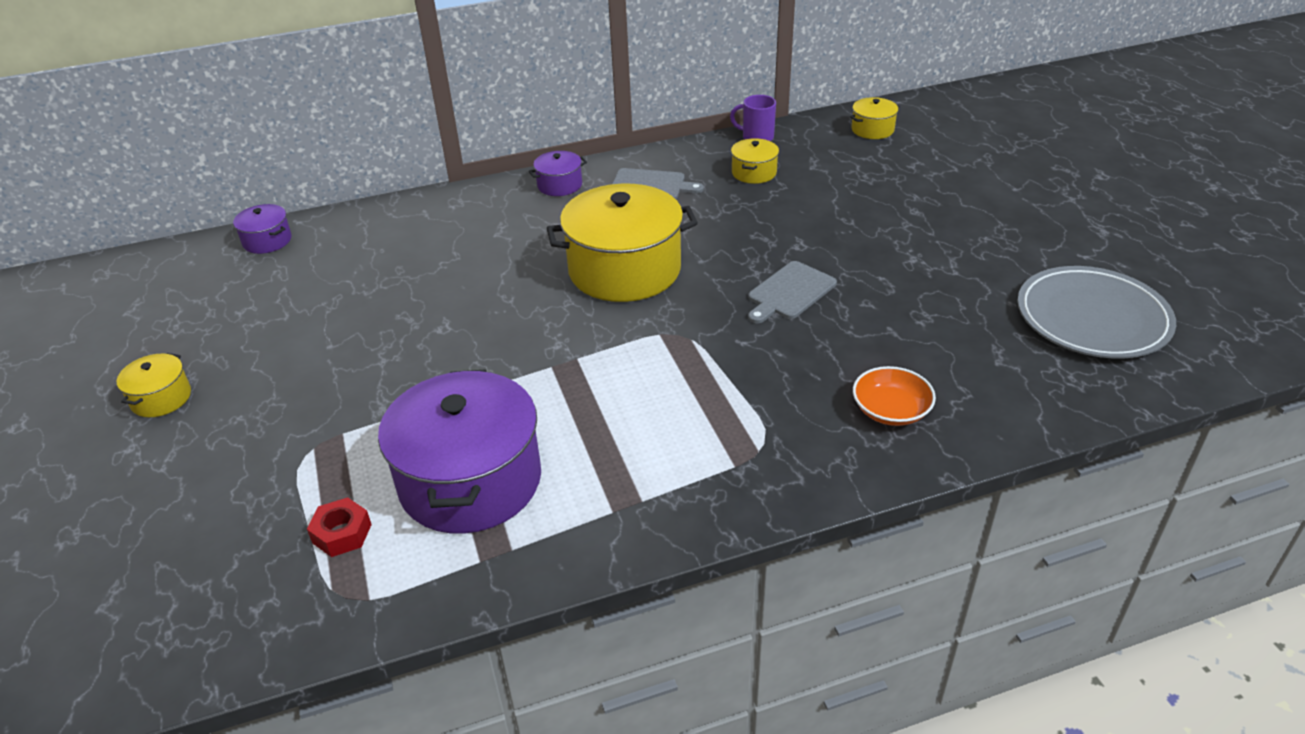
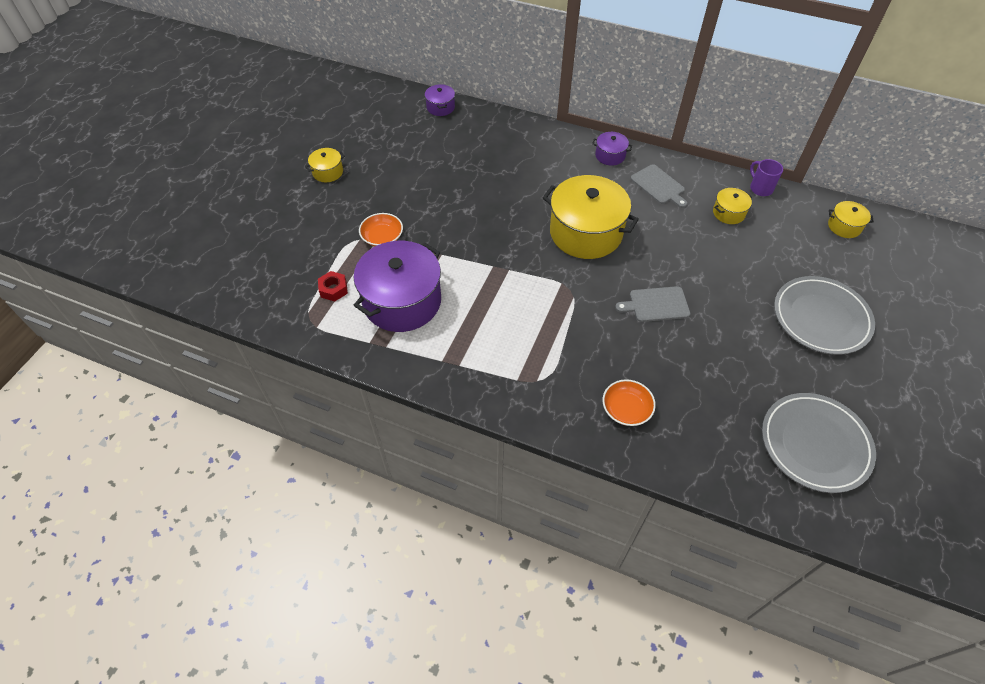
camera: 40 degrees right, 15 degrees up
(349, 425) = (382, 237): none -> orange bowl
(953, 212) = (821, 318): none -> grey plate

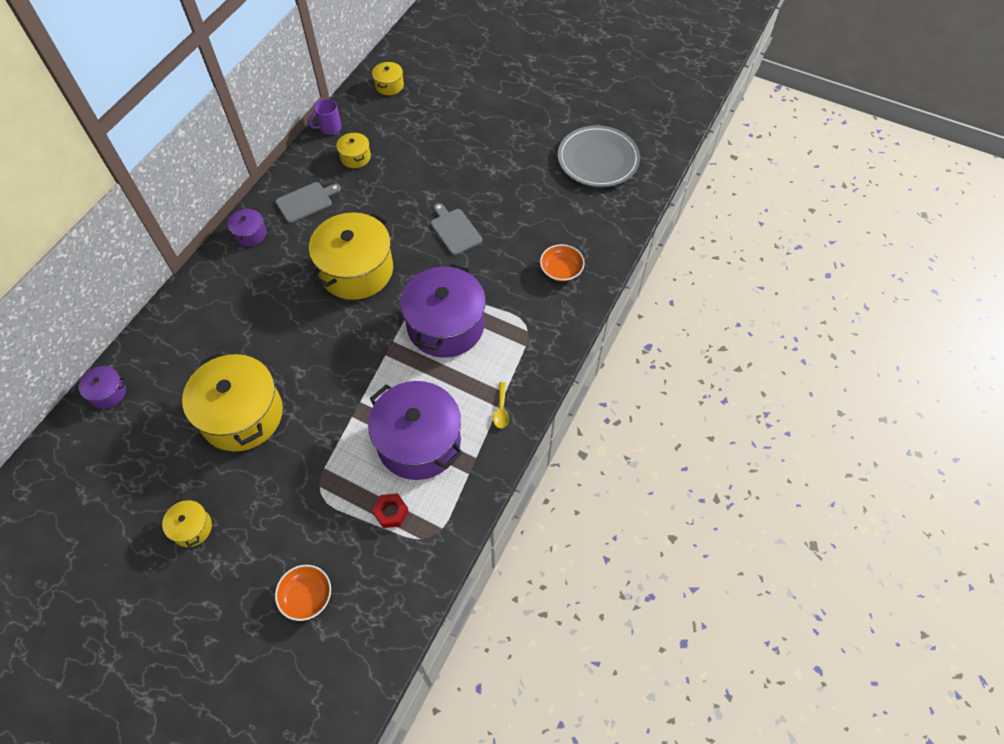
camera: 85 degrees left, 5 degrees up
(382, 237) = (322, 461): orange bowl -> orange bowl (306, 596)
(425, 182) = (242, 415): none -> yellow pot
(439, 364) = (501, 409): none -> yellow spoon
(533, 308) = (445, 325): none -> purple pot
(656, 304) = (454, 230): grey cutting board -> grey cutting board turned 150 degrees clockwise
(821, 318) = (484, 126): grey plate -> none

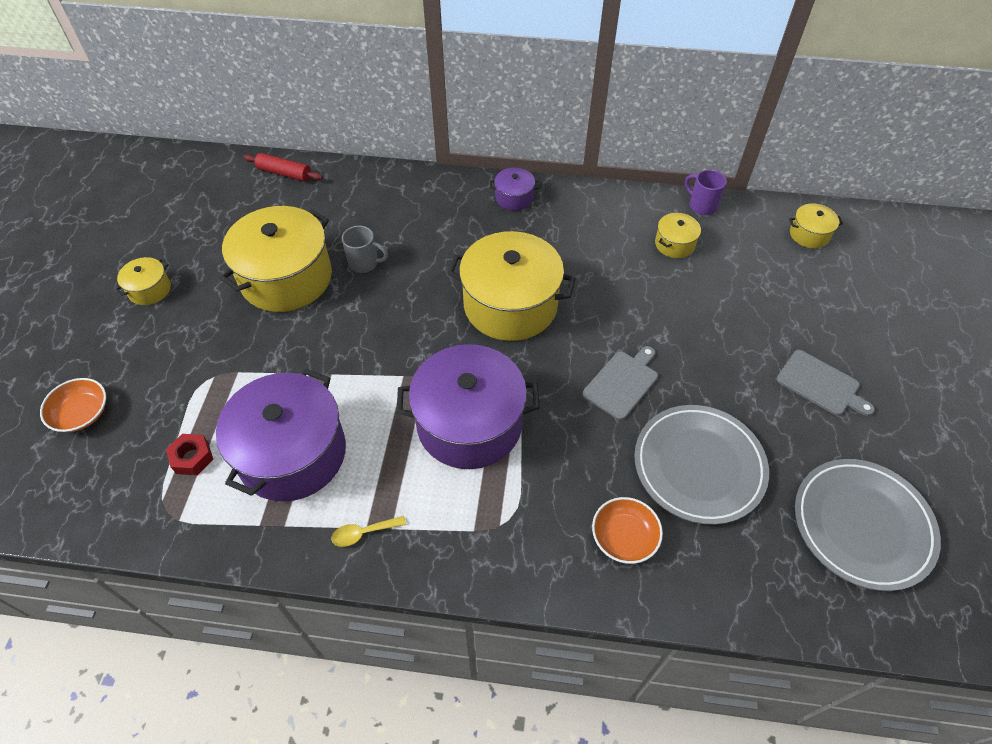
camera: 70 degrees right, 5 degrees down
(108, 393) = (284, 173): purple pot -> red rolling pin
(259, 354) = (364, 263): none -> grey mug
(306, 201) = (583, 225): grey cutting board -> grey cutting board (820, 384)
(531, 215) = (699, 466): none -> grey plate

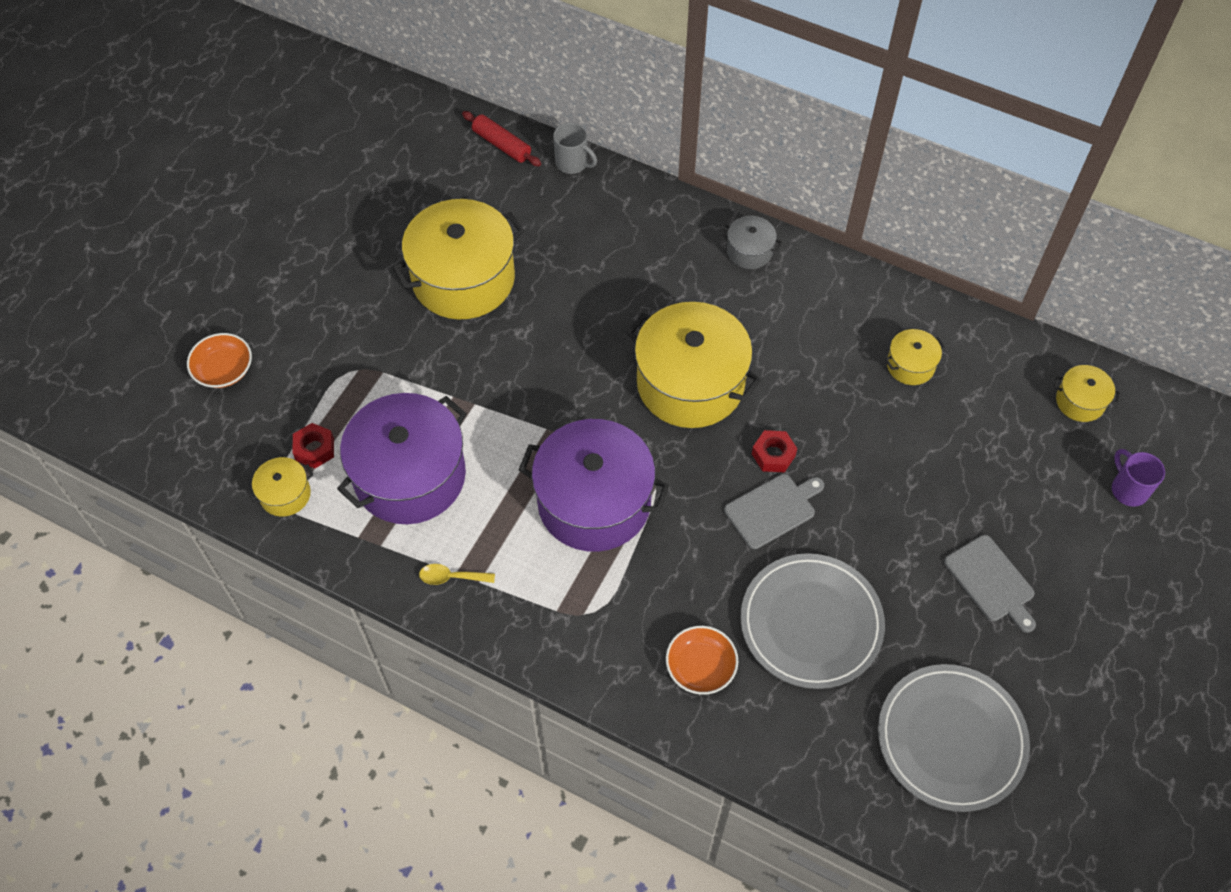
camera: 20 degrees right, 5 degrees up
(150, 290) = (321, 251): yellow pot -> yellow pot (285, 494)
(364, 263) = (551, 285): grey mug -> grey mug (572, 163)
(514, 198) = (749, 251): purple pot -> grey pot
(602, 340) = (773, 455): none -> red nut
(702, 205) = (968, 326): purple mug -> purple mug (1128, 489)

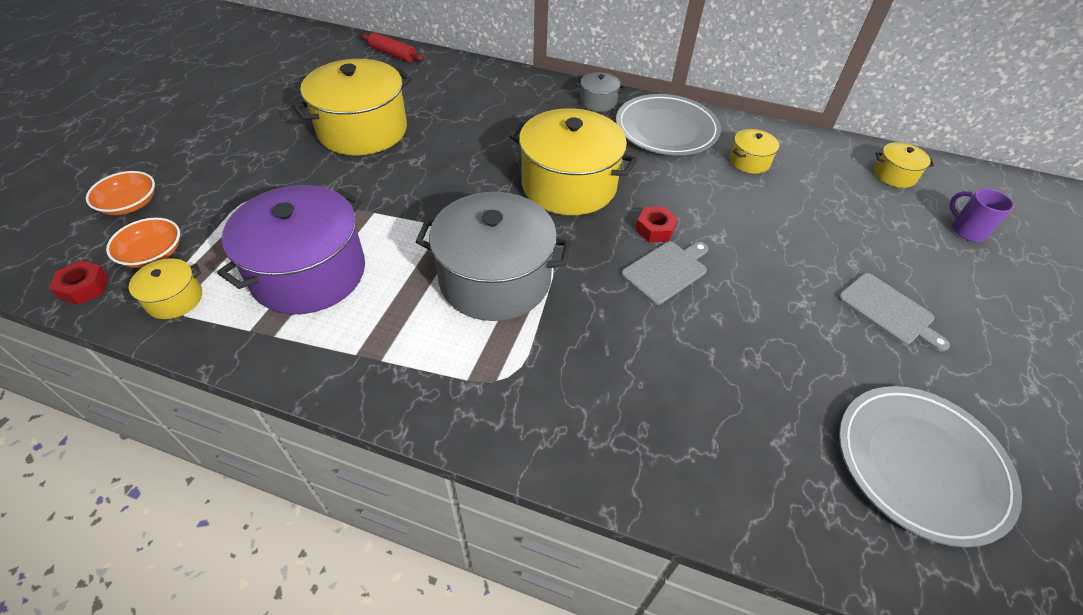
camera: 10 degrees left, 10 degrees down
(315, 449) = (212, 259): red nut -> red nut (84, 287)
(451, 577) = (351, 358): yellow spoon -> none
(572, 163) = (449, 61): grey mug -> none
(594, 502) = (495, 279): purple pot -> grey pot
(700, 666) = (632, 419): orange bowl -> orange bowl (153, 254)
(811, 623) = (733, 364): grey plate -> grey plate (666, 129)

